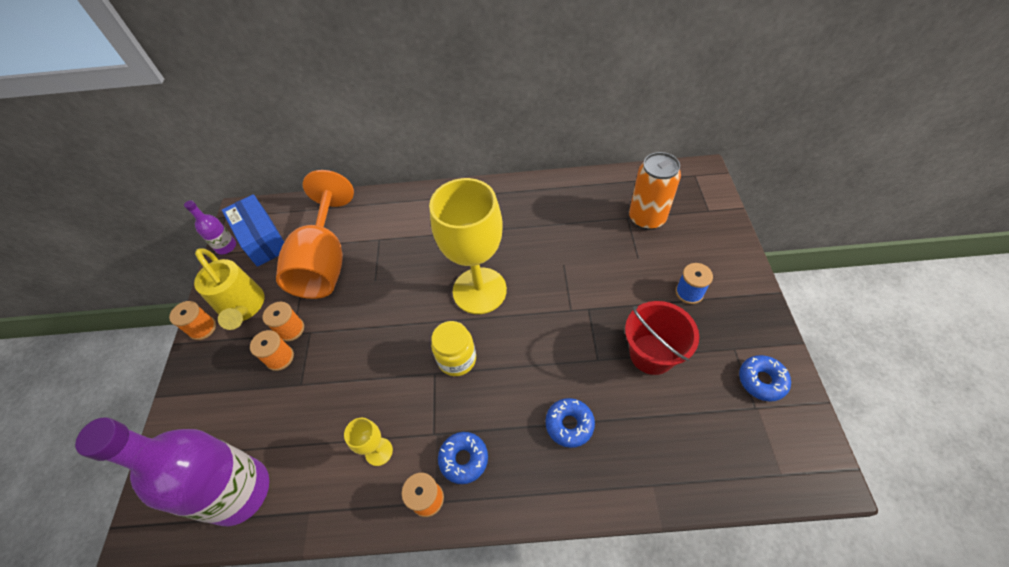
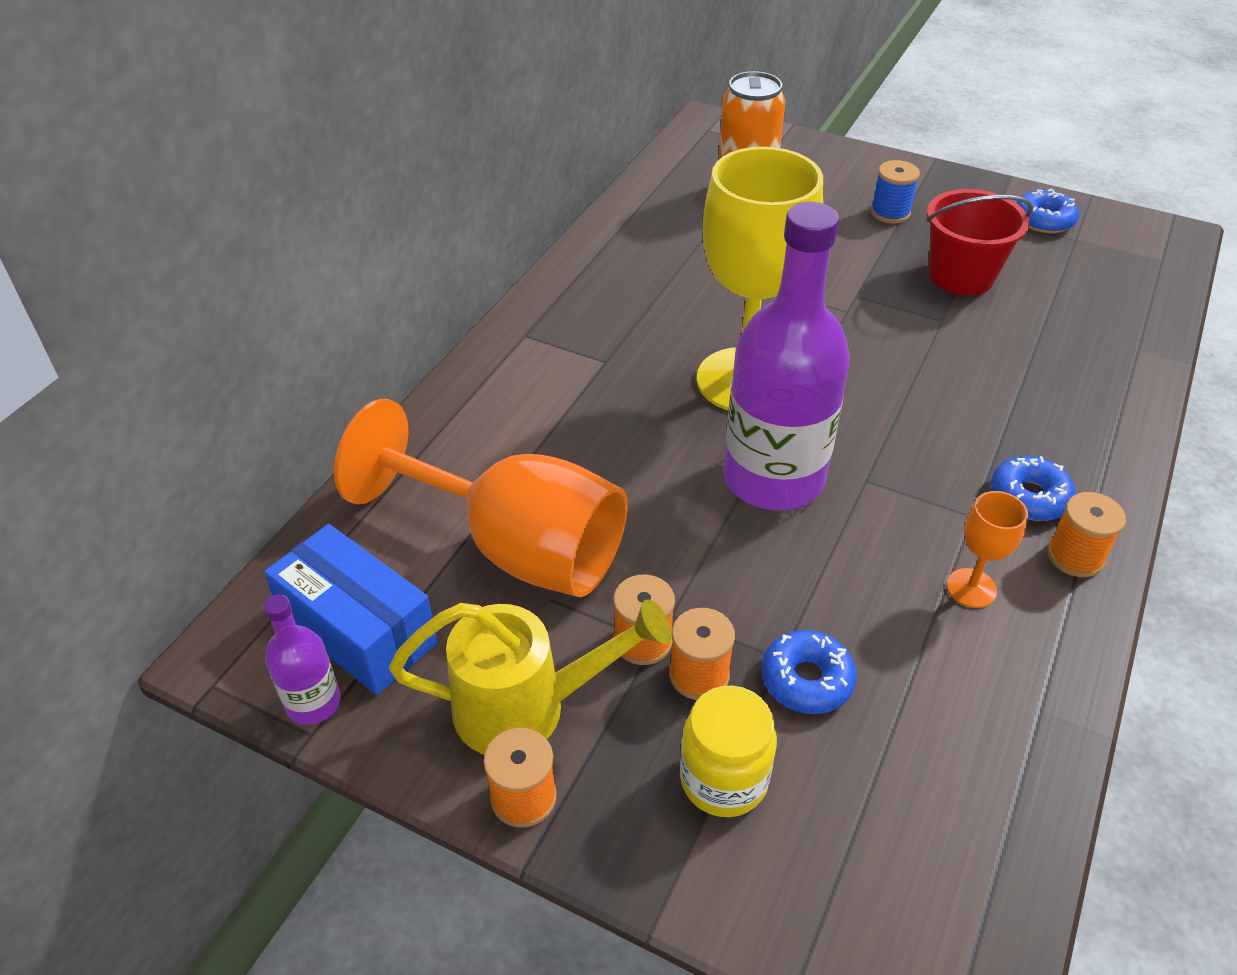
camera: 65 degrees left, 10 degrees down
(239, 491) = (958, 808): purple bottle -> purple bottle (773, 478)
(262, 240) = (358, 631): blue box -> blue box turned 45 degrees clockwise
(379, 451) = (971, 588): yellow goblet -> orange goblet
(457, 359) = (856, 447): yellow jar -> yellow jar (723, 779)
(569, 424) = (1025, 380): blue donut -> blue donut (806, 680)

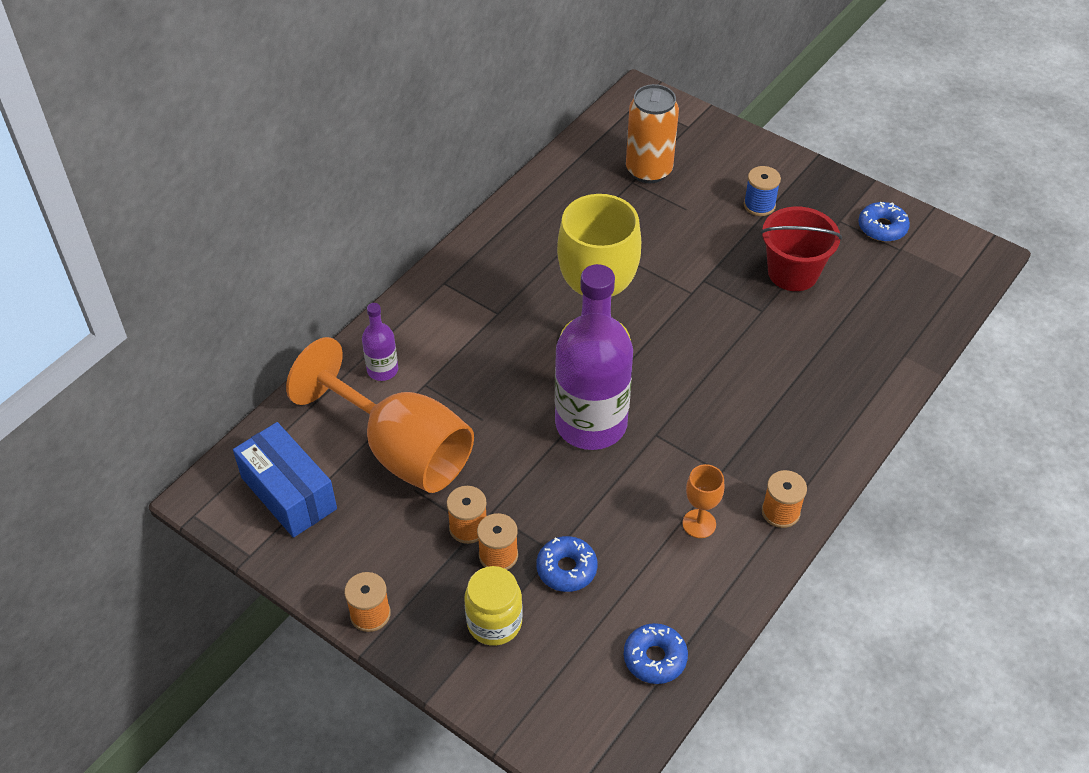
camera: 10 degrees right, 5 degrees up
(313, 703) = (253, 536): purple bottle -> purple bottle (382, 370)
(526, 708) = (384, 559): yellow watering can -> none
(1029, 497) = (767, 464): blue donut -> blue donut (655, 658)

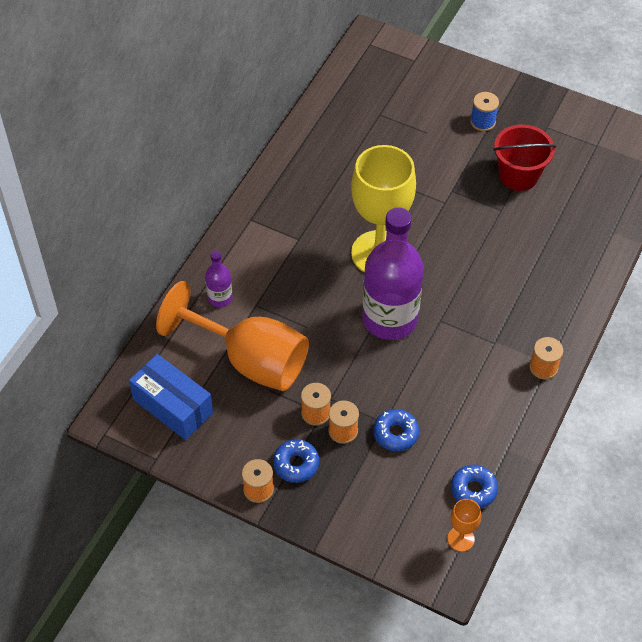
camera: 10 degrees left, 5 degrees up
(494, 622) = (351, 481): yellow jar -> none
(649, 170) = (391, 103): orange can -> none
(699, 524) = (486, 385): orange goblet -> orange goblet (461, 539)
(882, 227) = (580, 129): blue donut -> blue donut (296, 464)

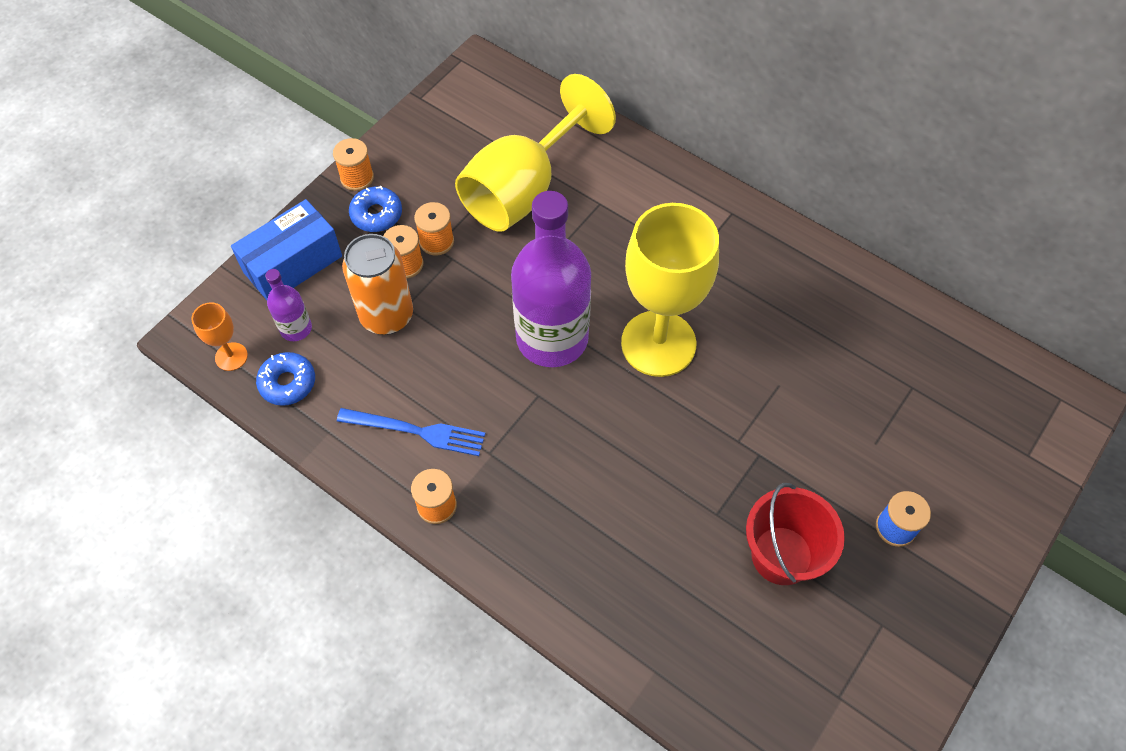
camera: 100 degrees right, 5 degrees up
(173, 406) = (479, 116): blue box -> blue box (293, 264)
(220, 298) = (616, 170): purple bottle -> purple bottle (296, 328)
(250, 360) = (523, 189): orange goblet -> yellow goblet
(395, 433) = (387, 316): blue donut -> orange can
(490, 391) = (416, 431): none -> blue fork

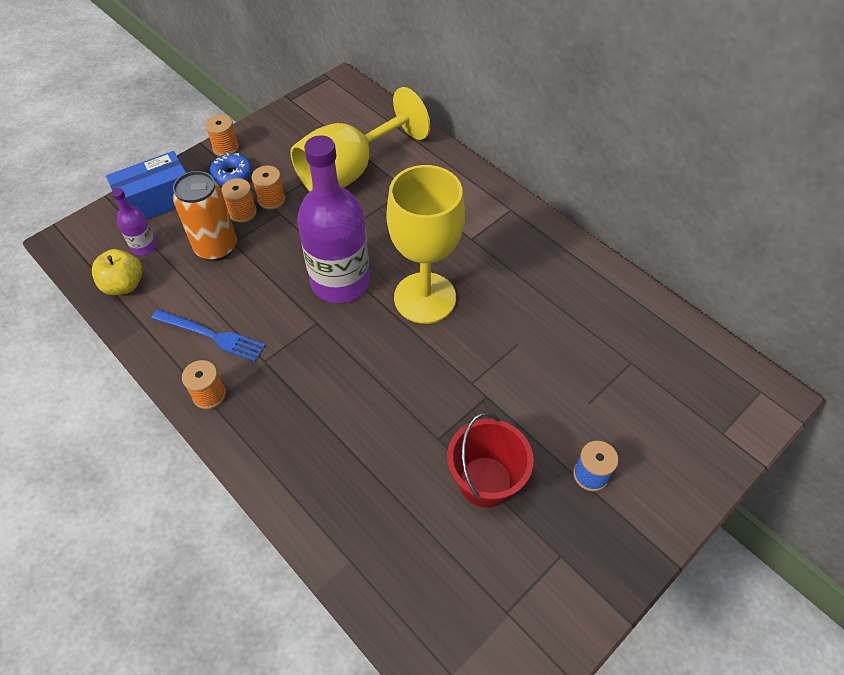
camera: 10 degrees right, 5 degrees down
(231, 356) = (88, 260): orange goblet -> none
(287, 383) = (124, 285): blue donut -> yellow apple

